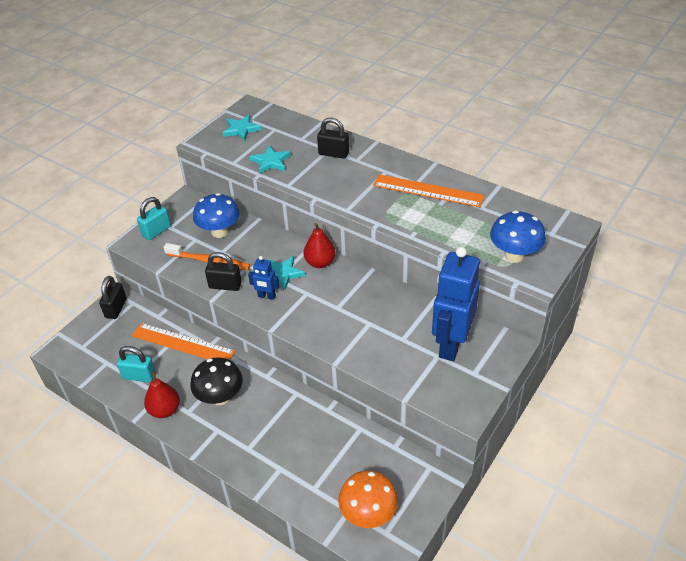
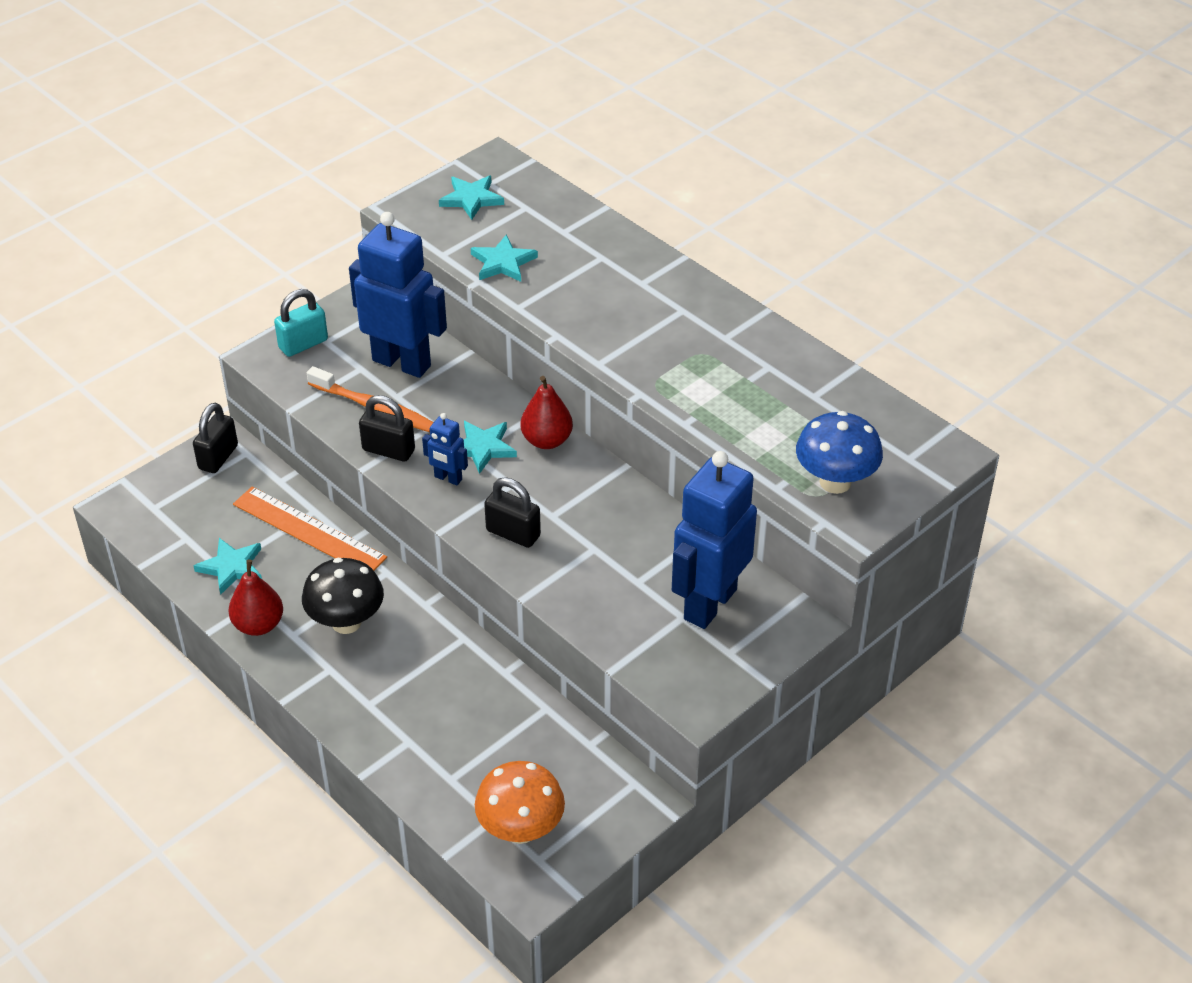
camera: 10 degrees right, 0 degrees up
(139, 376) = (231, 567): turquoise padlock -> turquoise star
(219, 232) = (402, 363): blue mushroom -> blue robot
(333, 153) = (608, 266): black padlock -> black padlock (513, 533)
(428, 190) = (738, 354): orange ruler -> none

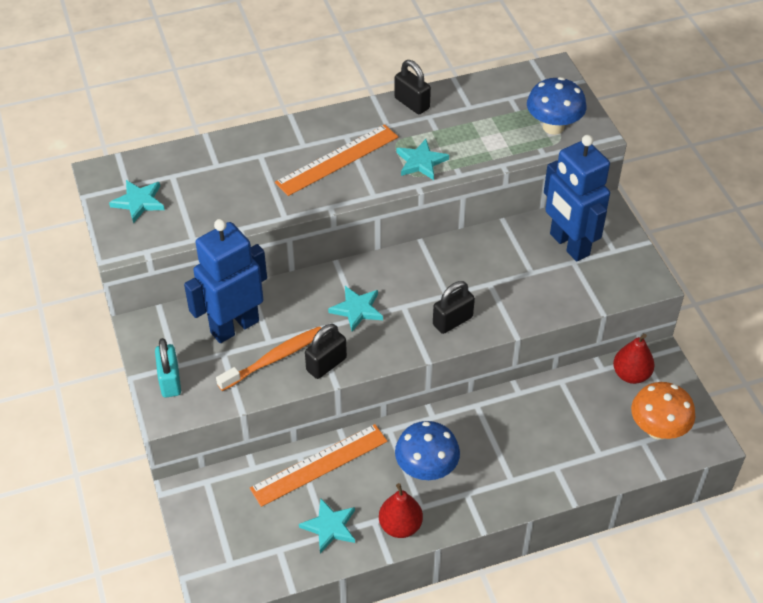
camera: 65 degrees left, 5 degrees up
(218, 457) = (200, 502): black padlock -> black padlock (412, 103)
(346, 622) = (426, 469): black mushroom -> blue mushroom
(448, 478) = (377, 339): blue robot -> none
(503, 262) = (228, 209): turquoise star -> turquoise star (421, 162)
(546, 440) = (371, 272): red pear -> red pear (631, 374)
(636, 316) = (337, 160): none -> orange ruler

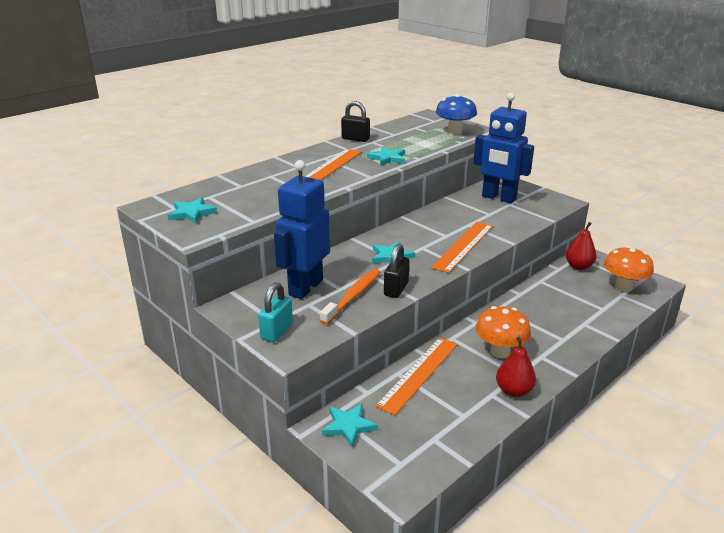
camera: 25 degrees left, 20 degrees down
(170, 381) = (277, 331): turquoise padlock -> turquoise padlock turned 60 degrees clockwise
(330, 527) = (461, 410): turquoise star -> turquoise star (348, 426)
(426, 469) = (500, 352): blue mushroom -> orange mushroom
(452, 321) = (463, 246): black padlock -> orange ruler

